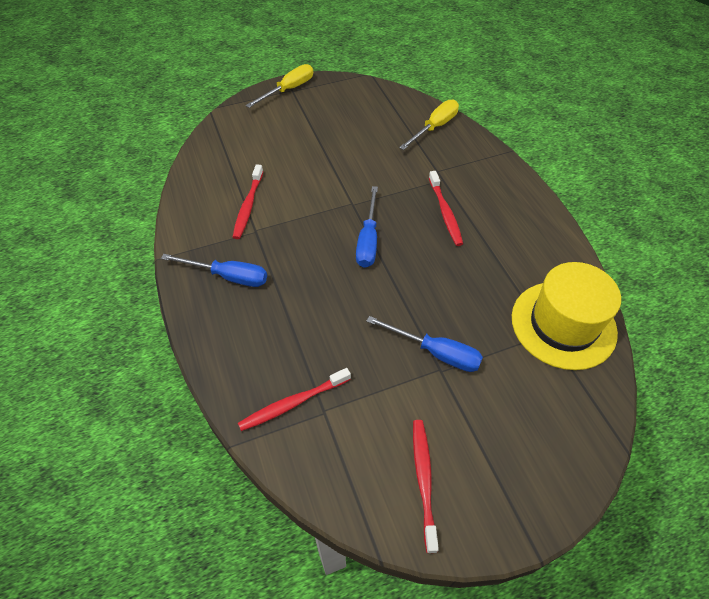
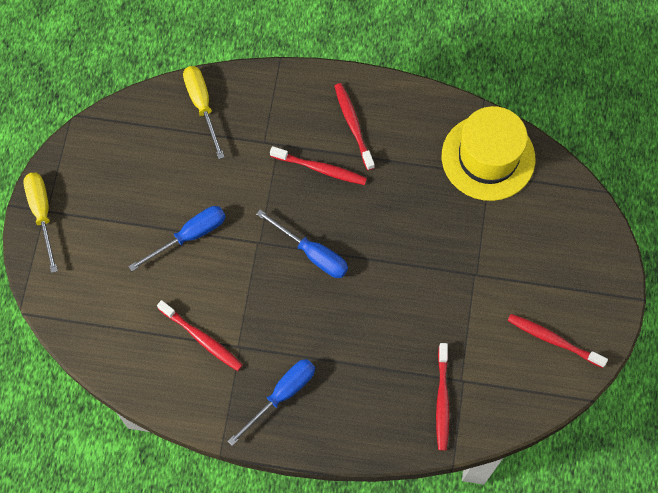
camera: 60 degrees left, 15 degrees up
(435, 352) = (458, 268): blue screwdriver -> blue screwdriver (189, 236)
(501, 216) = (353, 125): none -> red toothbrush

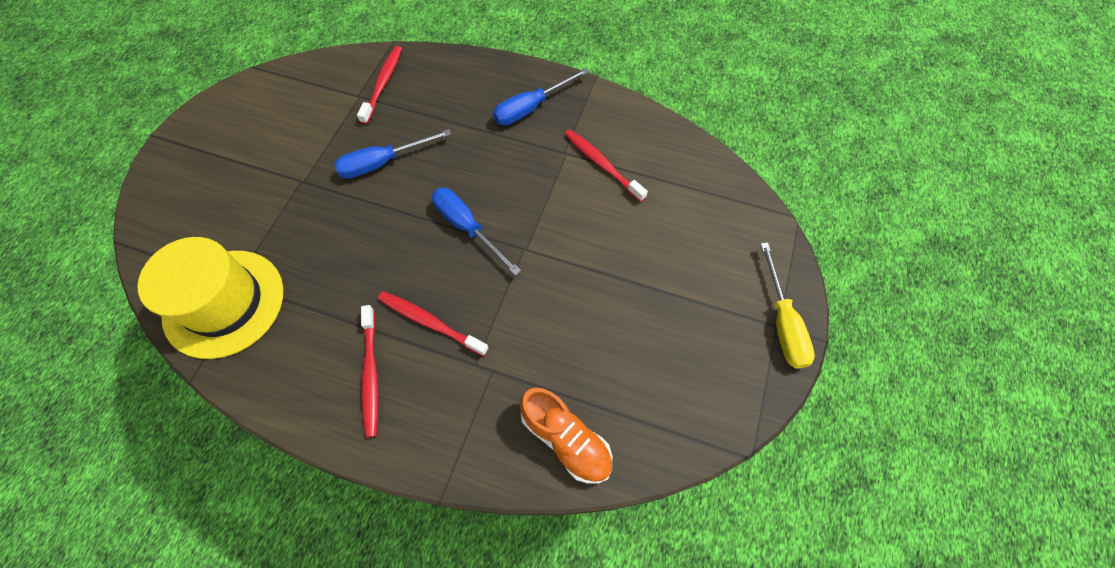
camera: 170 degrees left, 5 degrees down
(189, 236) = (603, 268): blue screwdriver -> blue screwdriver (383, 163)
(202, 106) = (566, 439): yellow screwdriver -> orange shoe
(554, 340) = (256, 114): red toothbrush -> none

